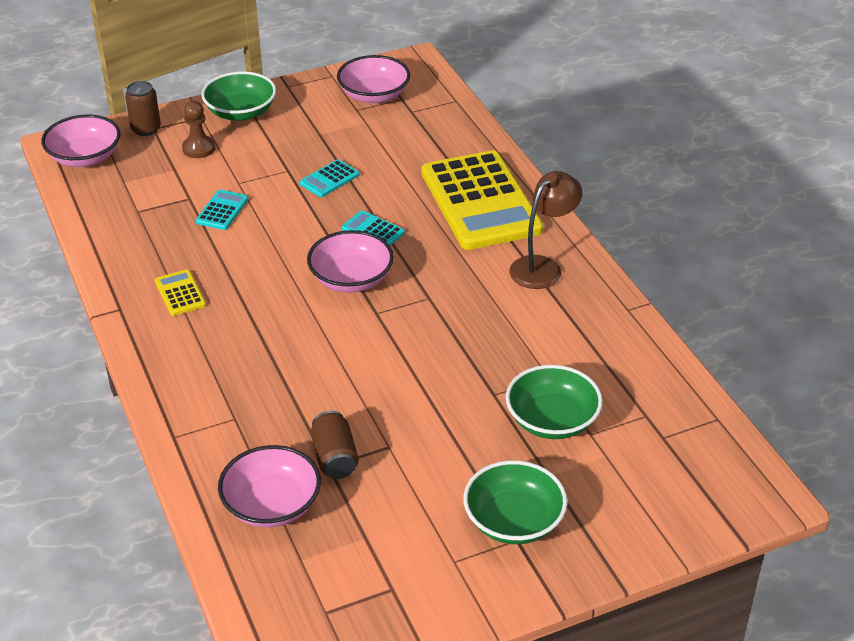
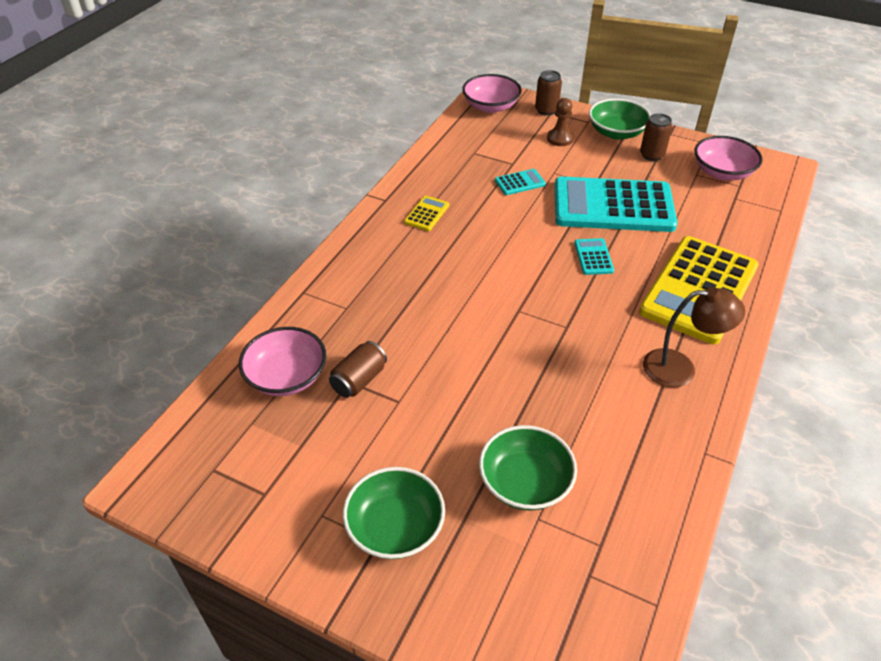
camera: 50 degrees right, 5 degrees up
(299, 115) = (652, 155): none -> brown can
(329, 179) = (613, 206): turquoise calculator -> turquoise calculator, size x2.50
(351, 279) = (534, 277): pink bowl -> none

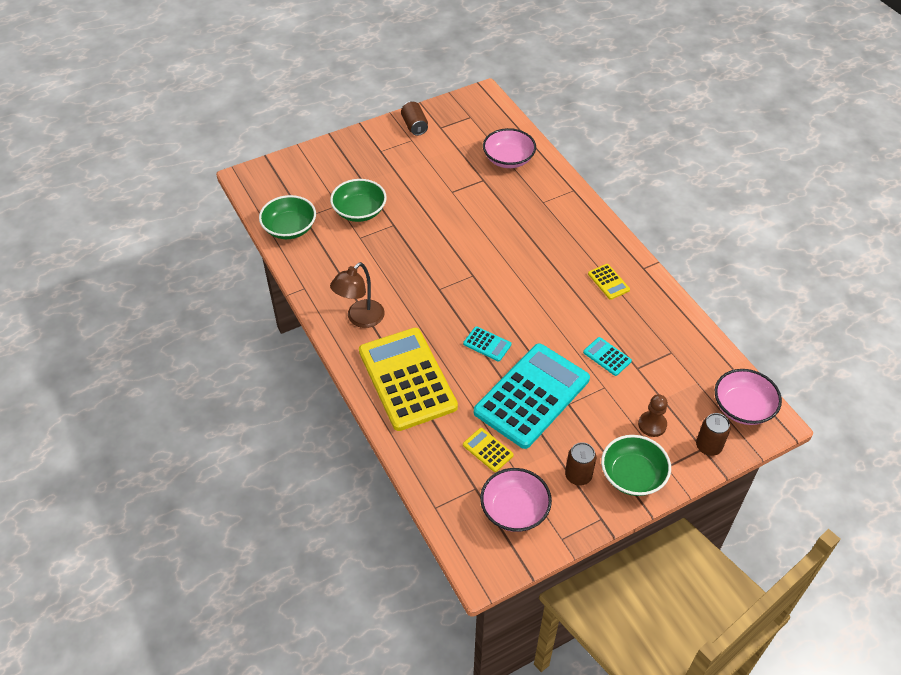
camera: 125 degrees right, 5 degrees up
(359, 380) = (480, 184): brown can -> brown can (414, 126)
(395, 527) = (382, 159): green bowl -> green bowl (289, 228)
(520, 182) = (607, 357): turquoise calculator -> turquoise calculator turned 120 degrees clockwise
(695, 207) = (487, 450): none -> yellow calculator

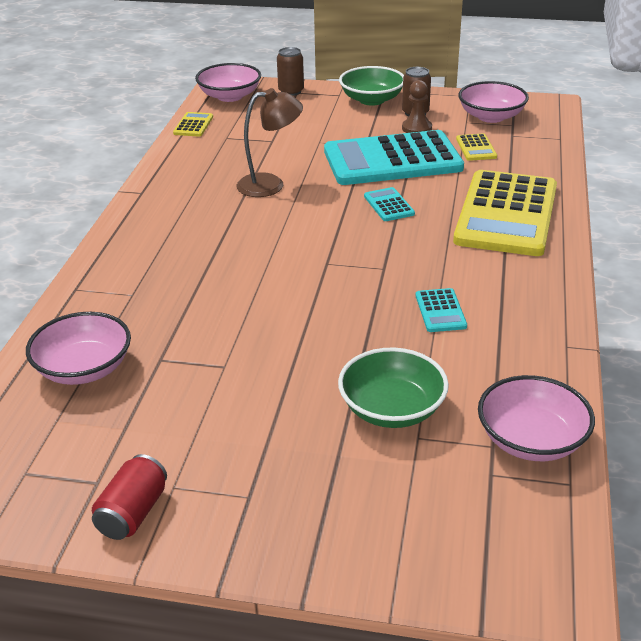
camera: 140 degrees left, 15 degrees down
(289, 228) = (531, 440): green bowl -> pink bowl
(360, 319) = (514, 281): brown lamp -> brown lamp (270, 184)
(414, 126) = (133, 513): brown can -> red can
(607, 357) = (286, 155): turquoise calculator -> turquoise calculator (440, 311)
(608, 282) = (193, 197): yellow calculator -> yellow calculator (193, 125)
(652, 425) = (314, 113): brown pawn -> brown pawn (416, 128)

